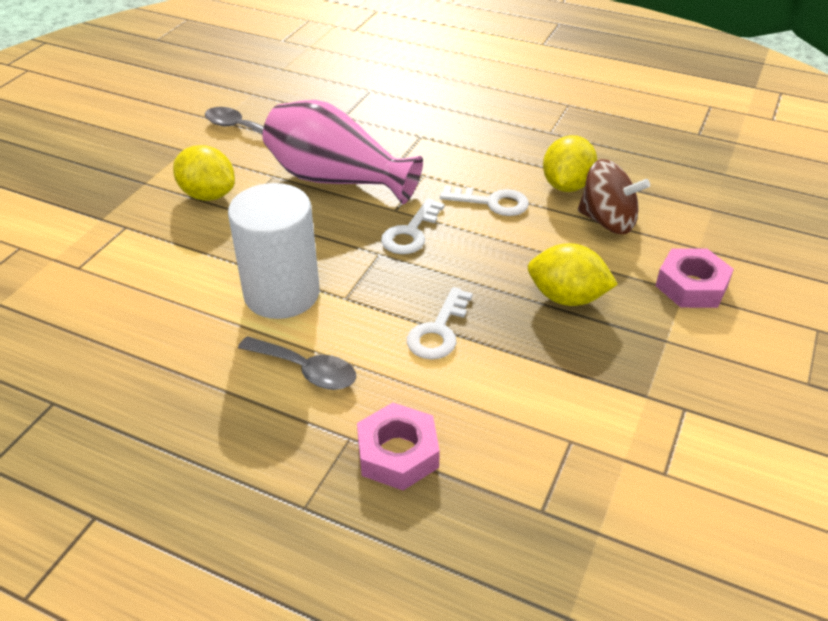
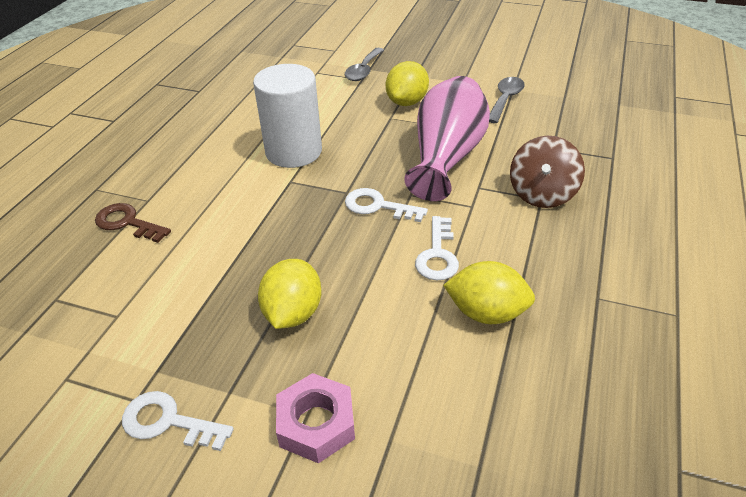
camera: 85 degrees right, 0 degrees up
(306, 370) = (213, 173): grey spoon -> grey spoon (363, 70)
(398, 453) = (128, 223): pink nut -> brown key
(439, 330) = (250, 233): white key -> white key (168, 422)
(607, 221) = (425, 349): brown spinning top -> brown spinning top (542, 194)

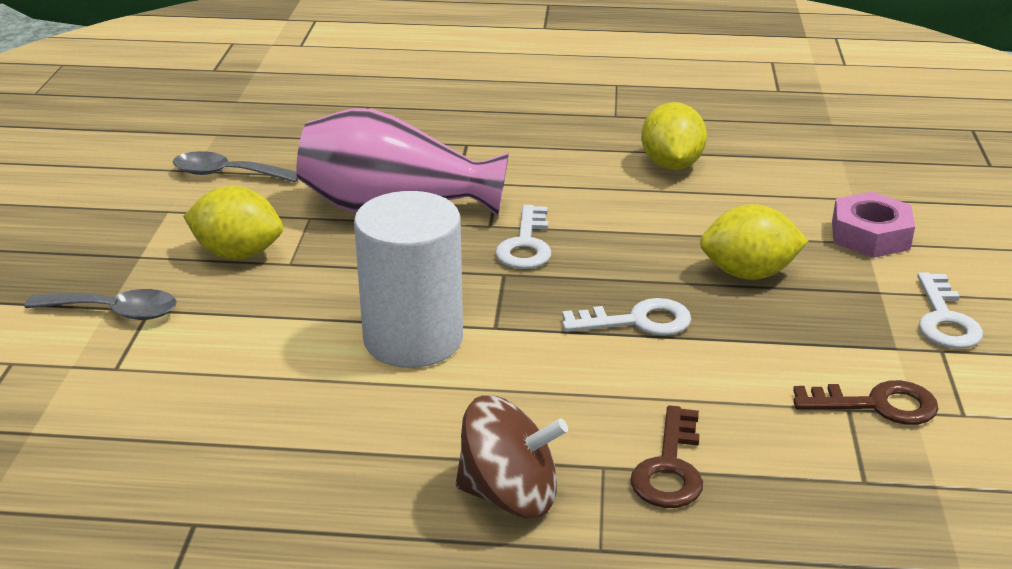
camera: 105 degrees left, 10 degrees down
(108, 332) = (876, 405): none -> brown key
(437, 254) = (598, 197): white key -> white key (637, 321)
(542, 194) = (457, 143): brown spinning top -> brown spinning top (509, 495)

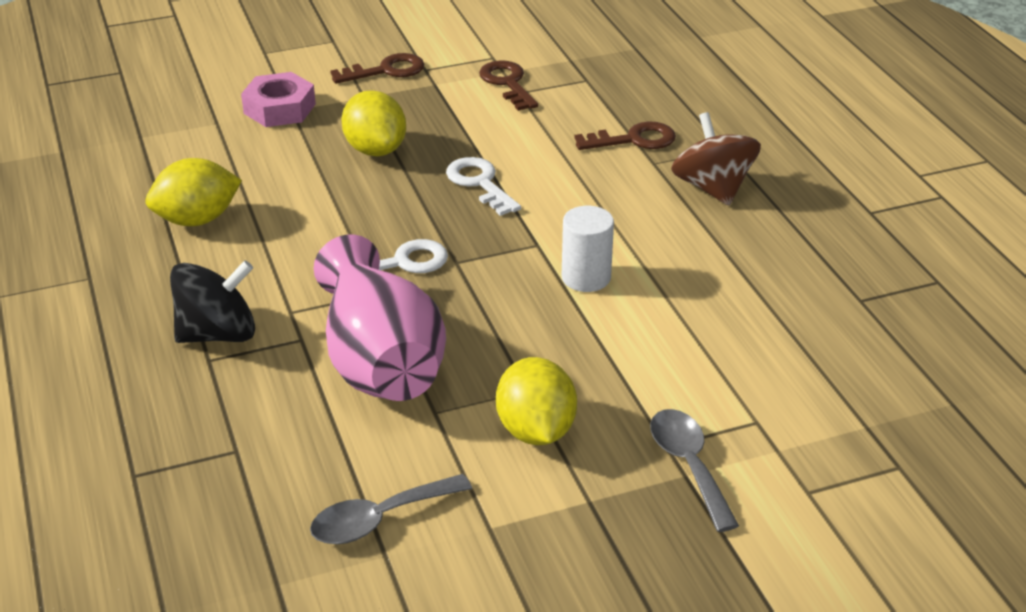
camera: 115 degrees left, 5 degrees up
(227, 174) = (379, 519): grey spoon -> grey spoon turned 75 degrees clockwise
(413, 339) = (586, 277): white cylinder -> white cylinder, size x0.57
(494, 151) = (218, 334): none -> black spinning top
(944, 319) = (386, 71): white key -> brown key

